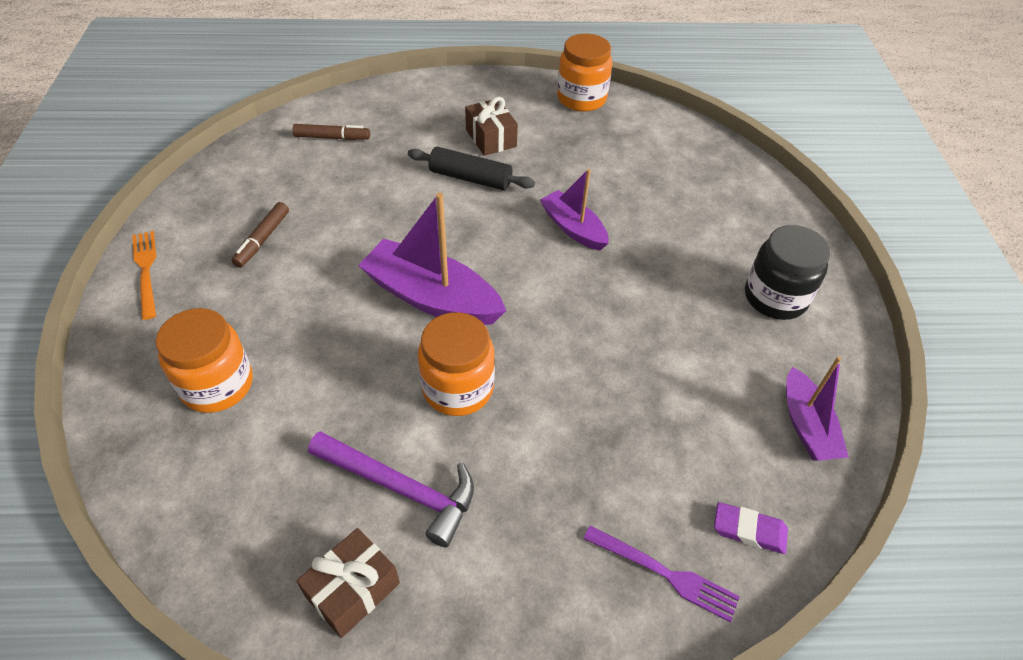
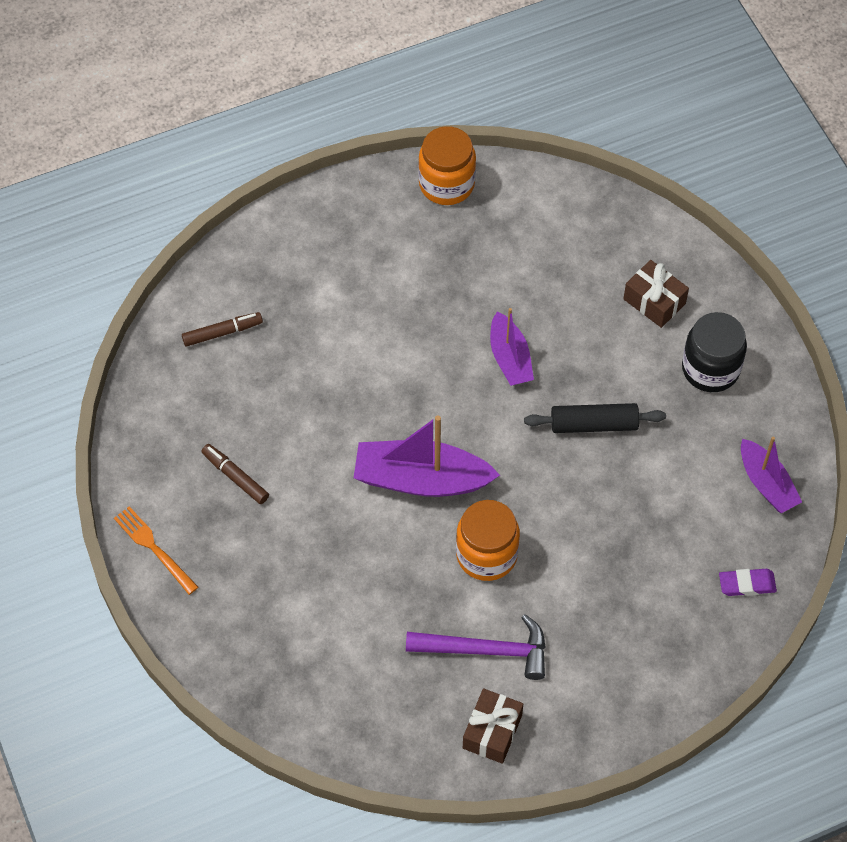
camera: 20 degrees left, 10 degrees up
(217, 385) = (293, 626): orange jar -> none
(262, 239) = (235, 477): brown marker -> brown marker turned 135 degrees clockwise
(470, 178) = (386, 334): black rolling pin -> black rolling pin (593, 424)
(491, 138) = (381, 274): brown gift -> brown gift (654, 301)
(573, 228) = (510, 358): purple boat -> purple boat turned 135 degrees counterclockwise
(665, 574) = (699, 638): purple fork -> none

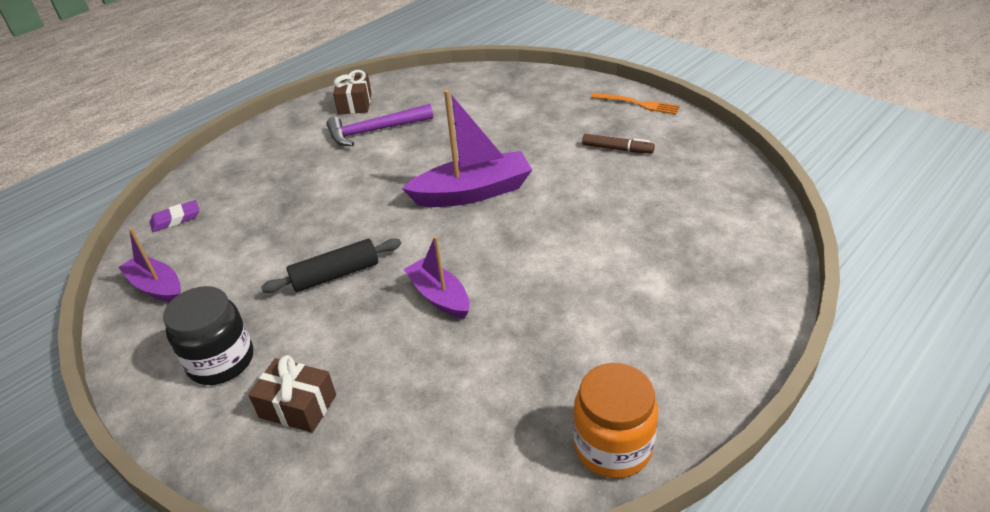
camera: 160 degrees right, 20 degrees down
(222, 332) = (718, 223): brown marker -> none
(486, 554) = (397, 171): orange jar -> none

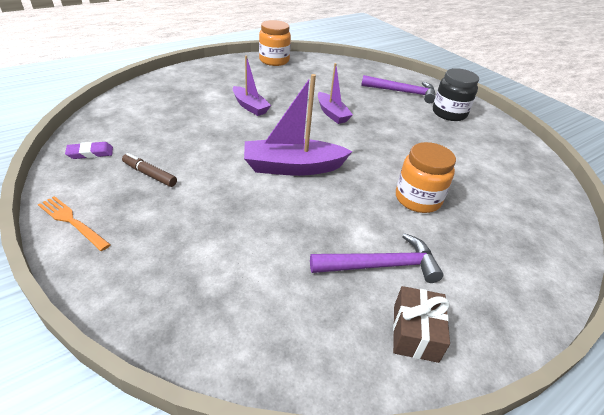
camera: 175 degrees left, 0 degrees up
(157, 287) = (517, 156): purple boat -> purple boat (250, 106)
(176, 219) = (546, 205): purple eraser -> purple eraser (90, 153)
(298, 406) = (402, 92): brown gift -> purple hammer
(328, 191) = (418, 199): none -> orange jar
(336, 274) = (396, 137): black rolling pin -> none

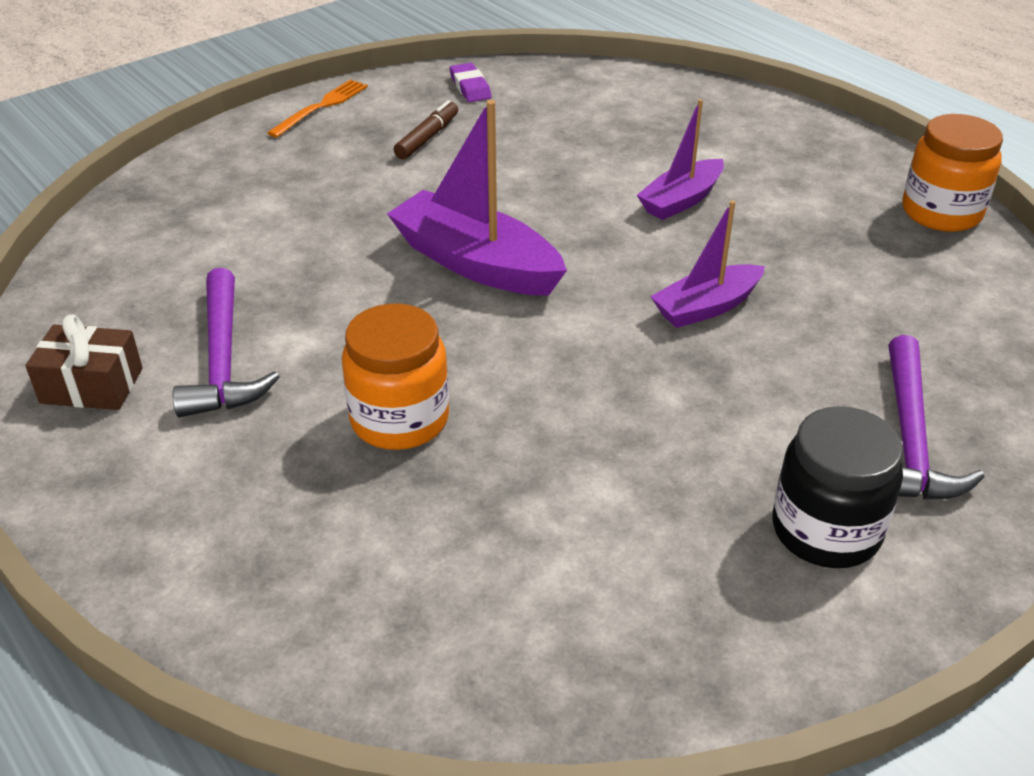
camera: 90 degrees right, 0 degrees up
(293, 167) = (476, 263): purple boat -> purple boat turned 45 degrees counterclockwise

